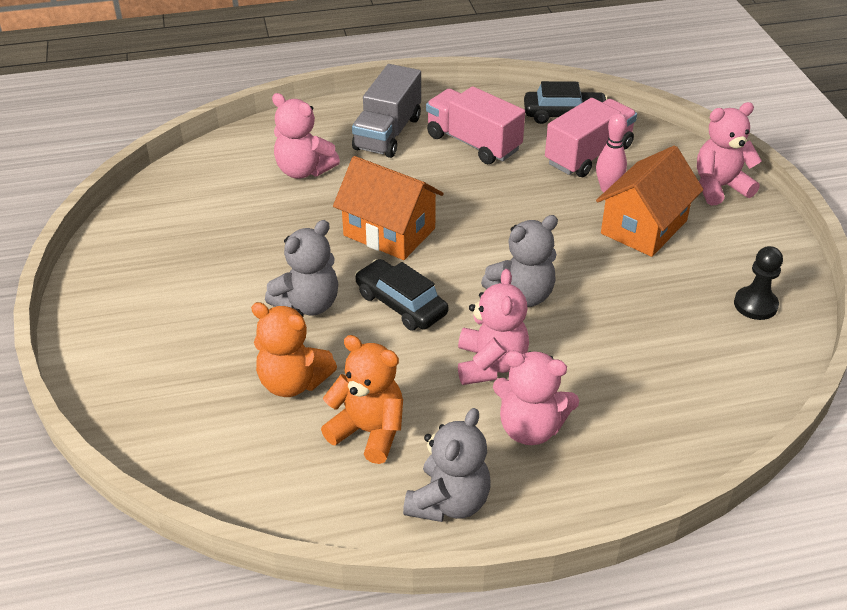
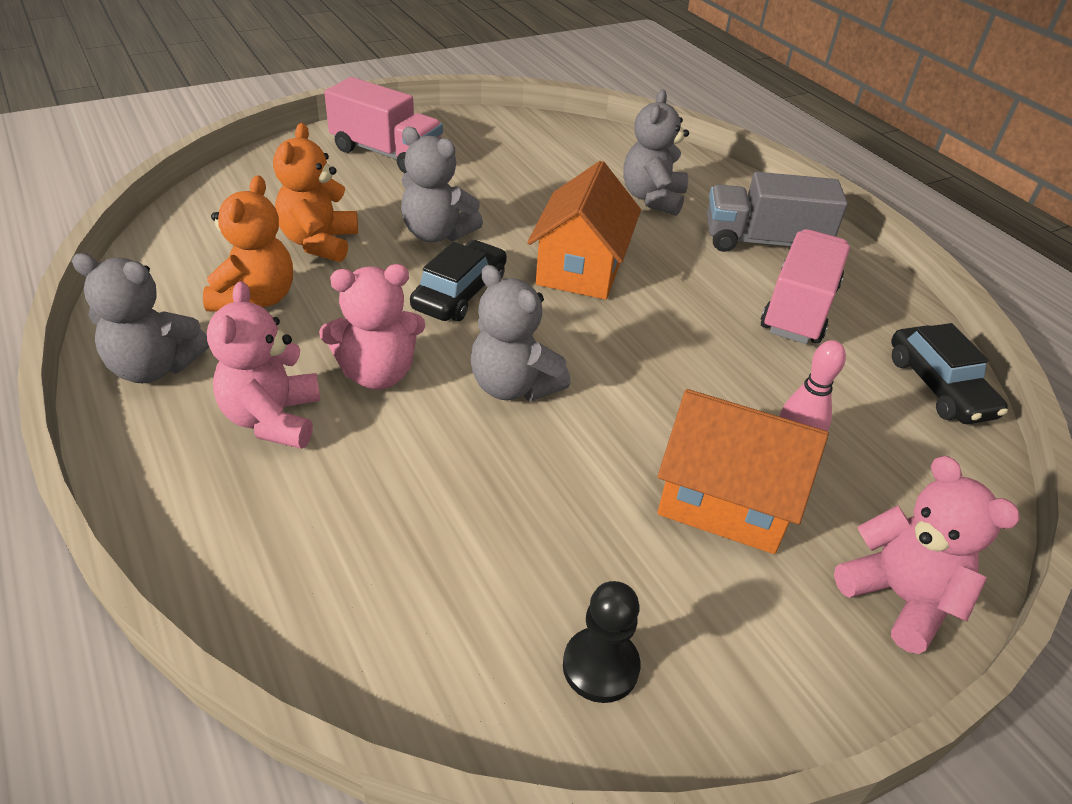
camera: 70 degrees right, 0 degrees up
(304, 170) = (652, 198): pink teddy bear -> grey teddy bear
(588, 155) = (860, 422): pink truck -> pink truck (386, 153)

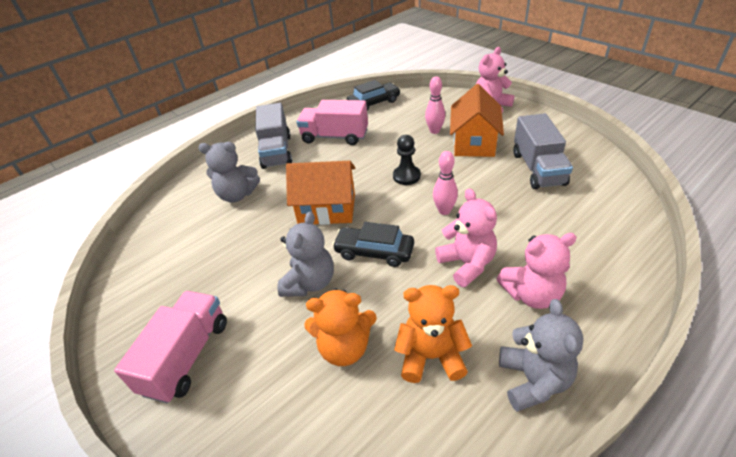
camera: 95 degrees left, 0 degrees up
(513, 386) = (444, 211): grey teddy bear -> pink bowling pin
(584, 573) = (538, 169): none -> grey truck
(600, 666) = (573, 158): black pawn -> black pawn (406, 176)

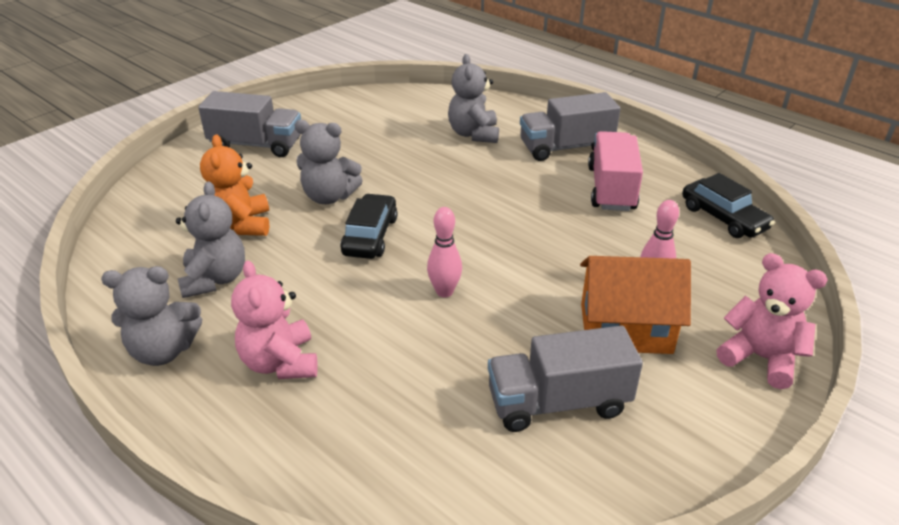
camera: 80 degrees right, 5 degrees down
(187, 356) = (256, 145): pink truck -> grey truck
(327, 209) = (448, 196): orange house -> none
(406, 176) = (521, 257): black pawn -> none
(431, 356) = (215, 279): orange teddy bear -> grey teddy bear
(467, 264) = (341, 309): pink teddy bear -> none

